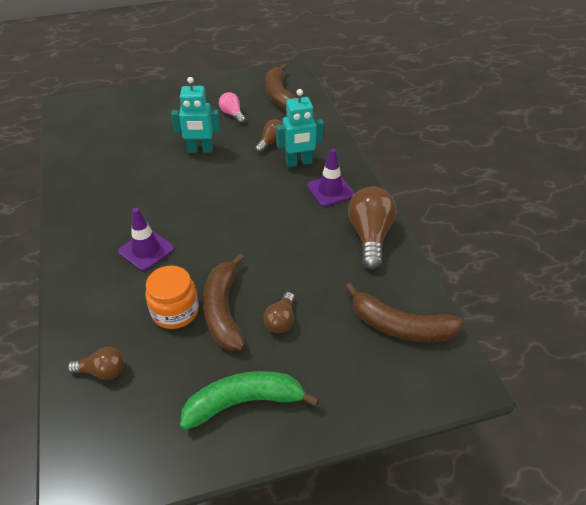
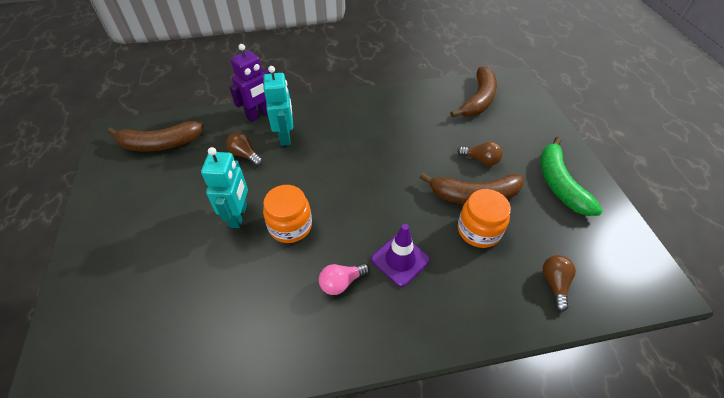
camera: 85 degrees left, 5 degrees up
(188, 179) = (290, 226): none -> orange jar
(232, 114) = (178, 186): pink light bulb -> pink light bulb (341, 283)
(328, 142) = (259, 115): none -> purple robot
(330, 190) = (330, 119): purple traffic cone -> none
(370, 236) = (390, 103): brown light bulb -> none

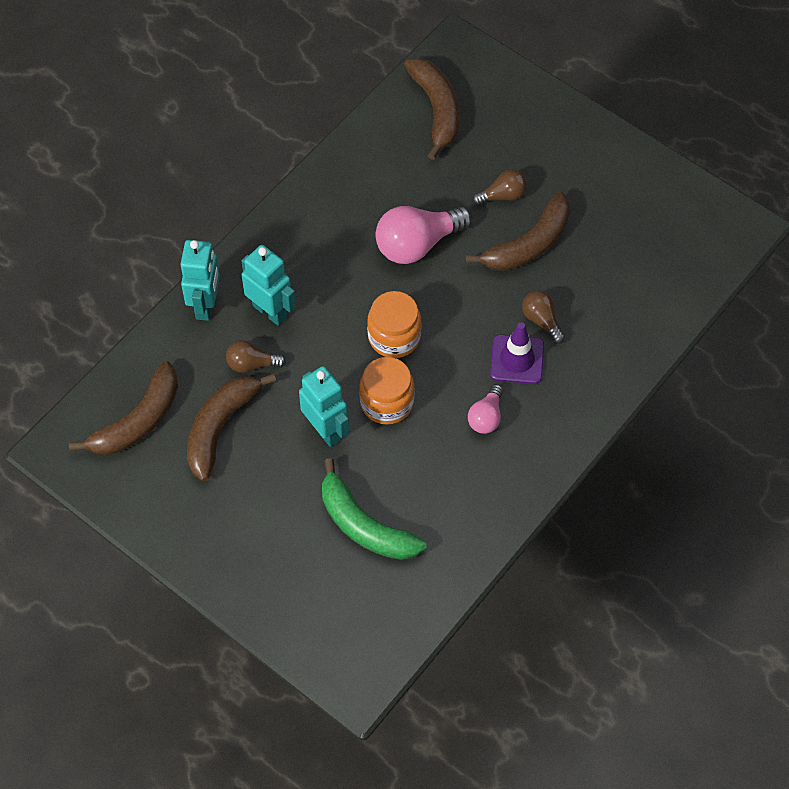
camera: 40 degrees left, 10 degrees up
(190, 174) = (220, 427): none -> brown banana
(259, 115) = (206, 305): purple robot -> turquoise robot
(402, 154) = (417, 244): none -> pink light bulb
(479, 230) = (561, 280): orange jar -> orange jar (394, 337)
(554, 284) = (659, 287): brown light bulb -> brown light bulb (541, 320)
(559, 184) = (597, 173): green banana -> green banana (364, 525)

